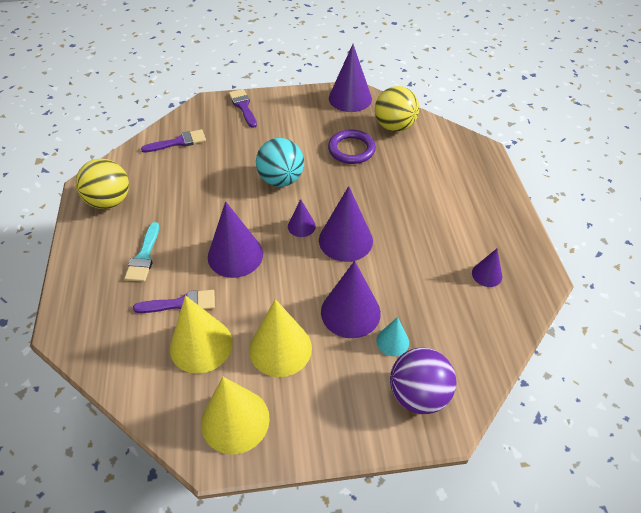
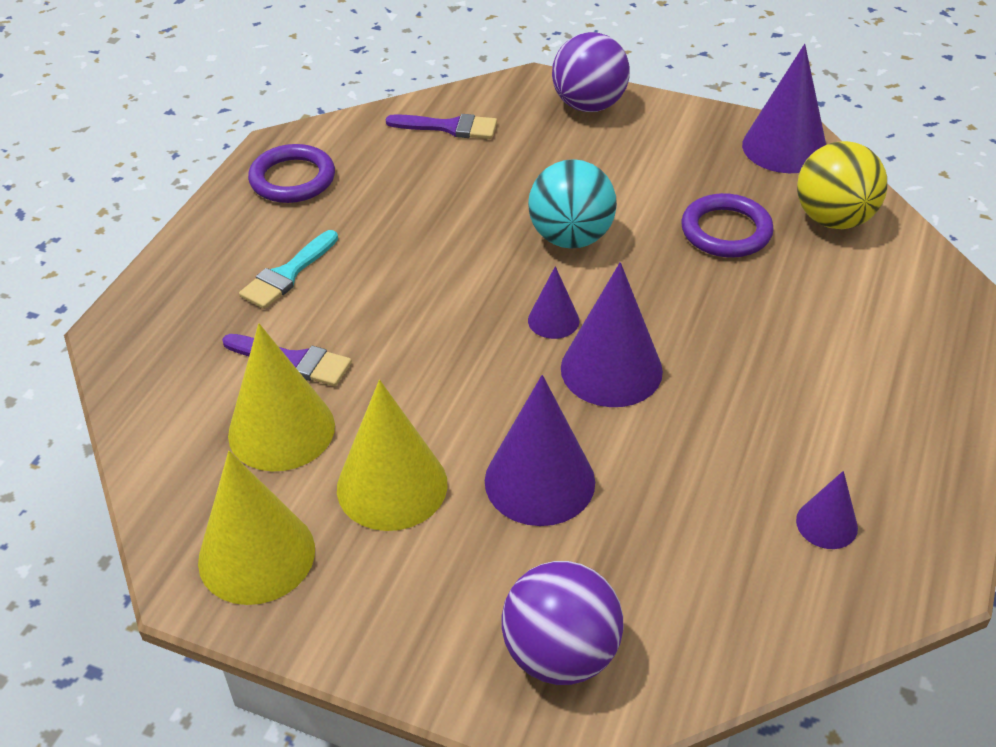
camera: 30 degrees right, 5 degrees down
(109, 201) = (292, 179): yellow ball -> purple ring
(235, 255) = (419, 323): purple cone -> none
(243, 106) = (589, 105): purple brush -> purple ball
(392, 341) = (576, 555): turquoise cone -> none

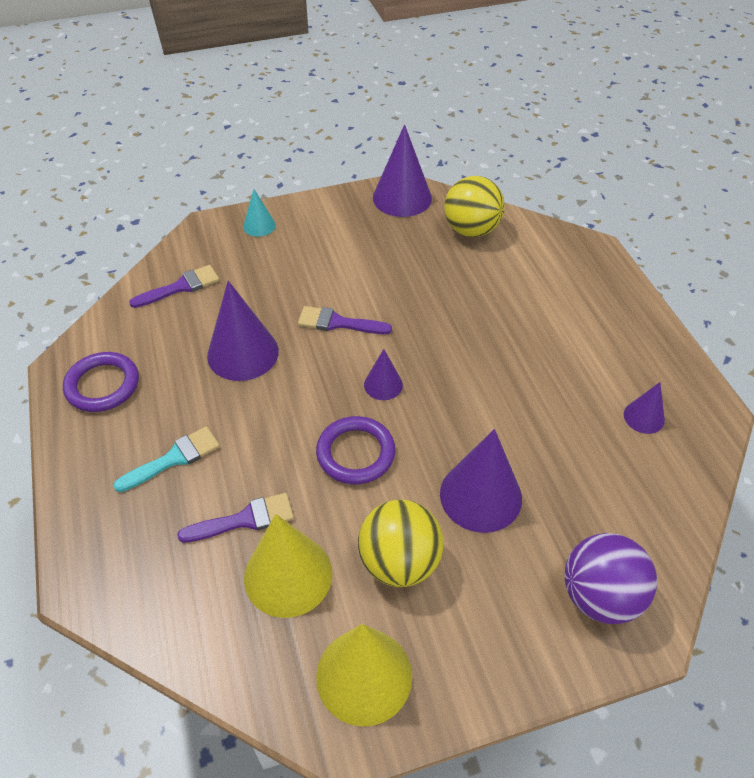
camera: 40 degrees left, 5 degrees up
(287, 274) = (173, 459): turquoise brush -> turquoise brush turned 120 degrees counterclockwise
(392, 485) = (399, 562): yellow cone -> yellow ball
(570, 238) = (338, 323): turquoise ball -> purple brush
(589, 105) = (259, 226): purple ball -> turquoise cone
(611, 369) = (448, 396): purple cone -> purple cone (243, 353)
(726, 231) = (422, 268): purple ring -> purple ring (355, 453)

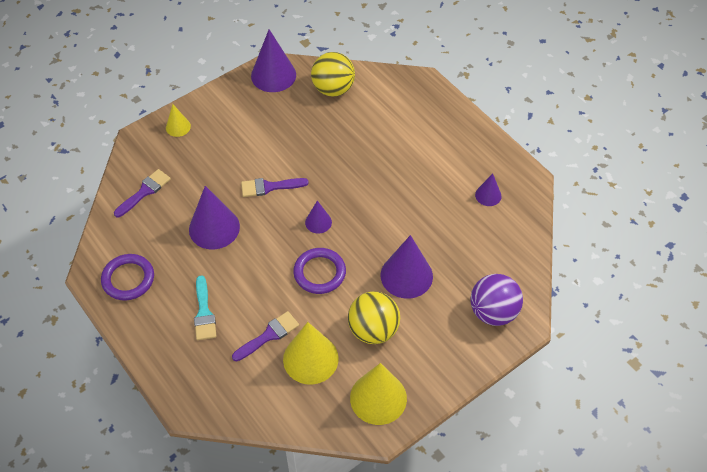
camera: 20 degrees left, 5 degrees up
(173, 459) = (204, 312): turquoise brush -> turquoise brush turned 135 degrees clockwise
(259, 226) = (178, 127): turquoise cone -> yellow cone

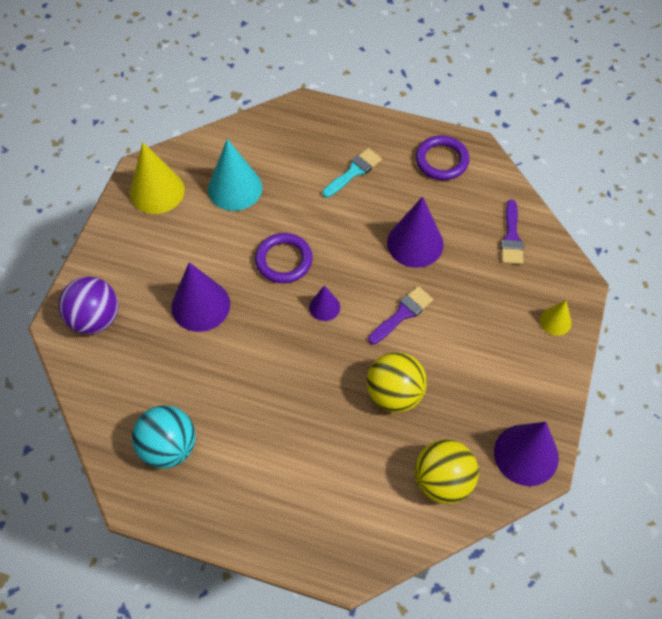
camera: 145 degrees right, 5 degrees up
(204, 312) = (354, 172): turquoise brush -> turquoise brush turned 90 degrees clockwise
(268, 335) = (284, 185): purple brush -> none
(310, 359) = (235, 188): yellow cone -> turquoise cone
(373, 330) = (198, 240): yellow ball -> yellow ball (394, 394)
(488, 195) = (169, 447): purple cone -> turquoise ball

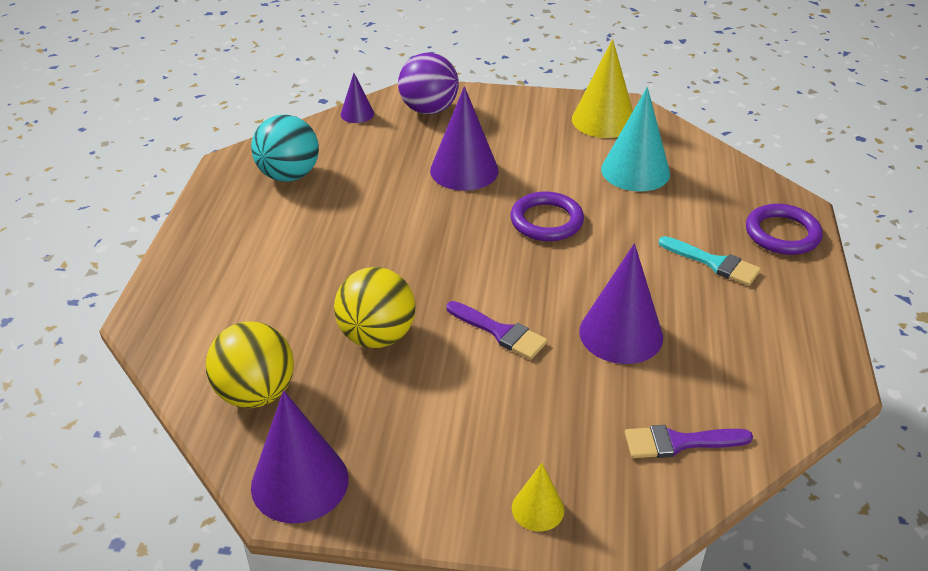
camera: 80 degrees right, 20 degrees down
(324, 307) = (489, 261): purple cone -> purple cone (357, 114)
(441, 160) = (786, 349): purple ring -> purple ring (782, 234)

